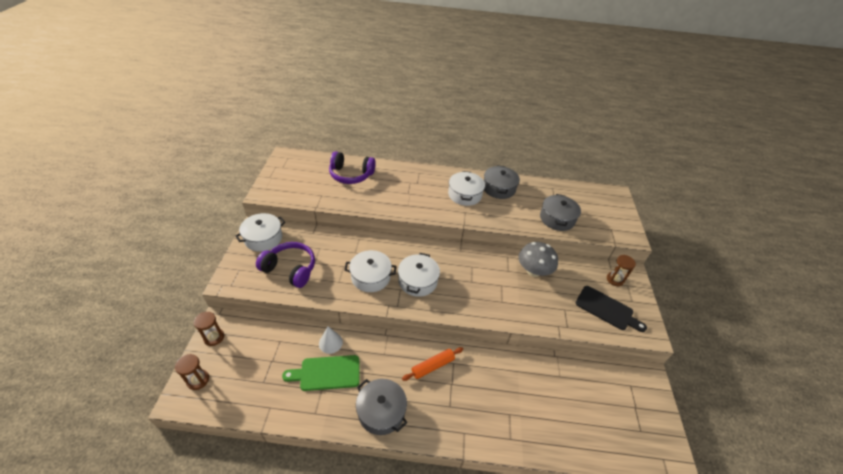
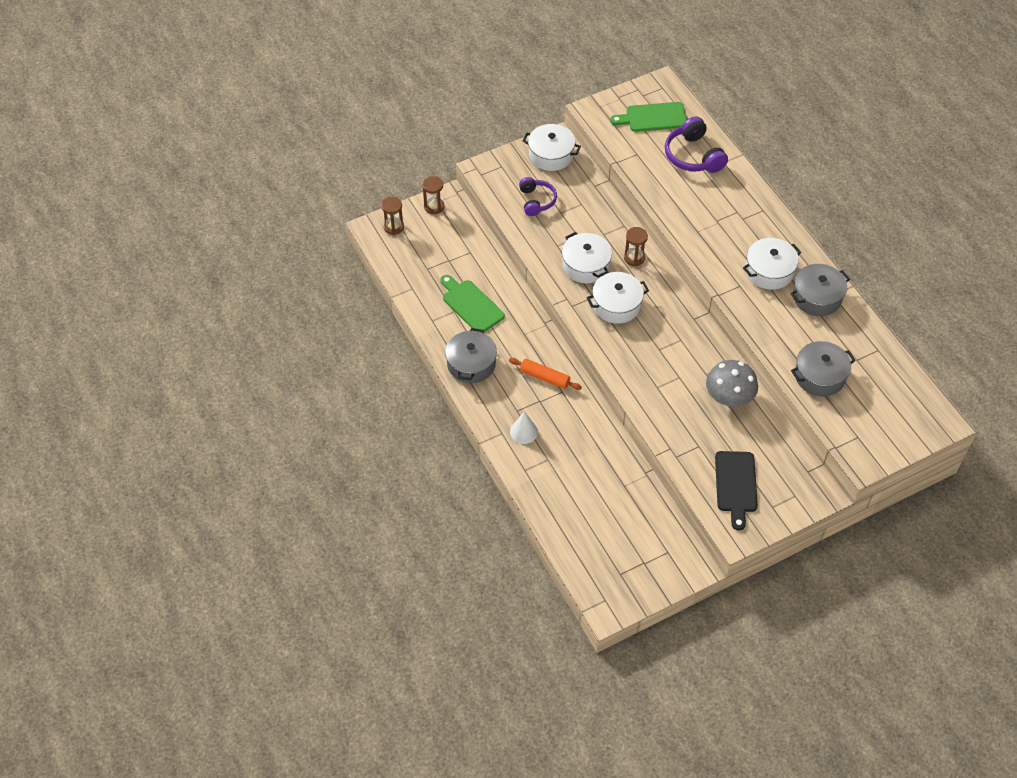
camera: 60 degrees right, 10 degrees up
(290, 269) = (536, 201): purple headphones -> purple headphones, size x0.66
(303, 173) = (653, 117): none -> green cutting board
(330, 343) = (500, 288): white cone -> white cone (524, 432)
(615, 279) = (792, 480): brown hourglass -> brown hourglass (634, 258)

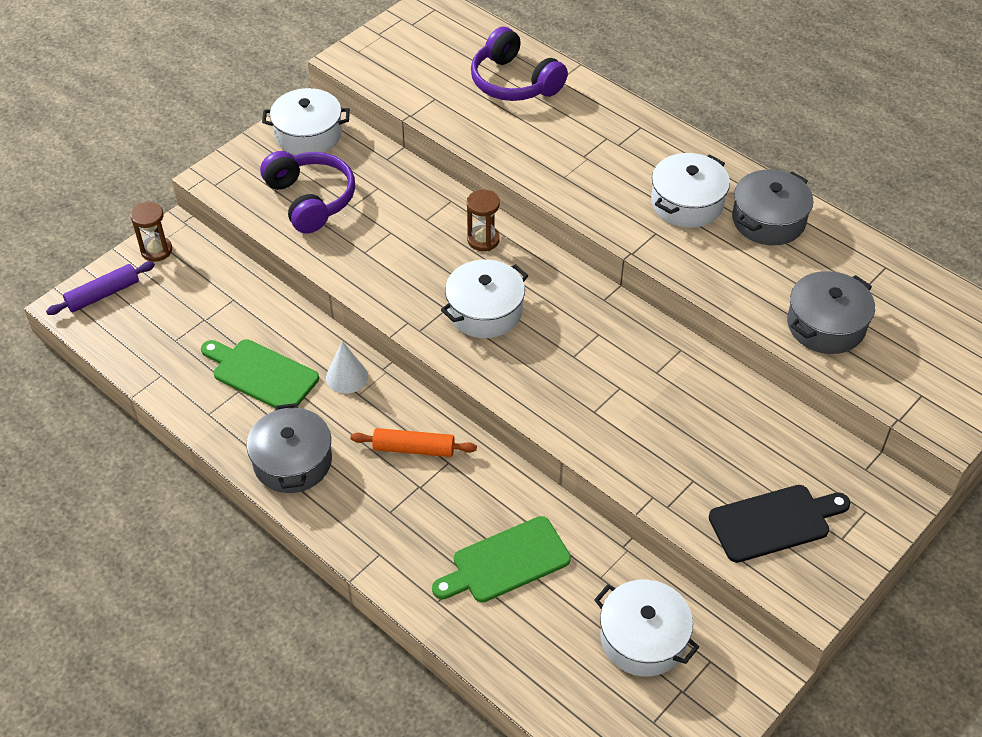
camera: 20 degrees left, 5 degrees down
(394, 227) = (103, 294): brown hourglass -> purple rolling pin
(524, 432) = (413, 541): white cone -> white cone (346, 377)
(536, 201) = (310, 200): purple headphones -> purple headphones, size x1.50
(585, 265) = (417, 268): white pot -> white pot (643, 638)
(653, 117) = (438, 48): green cutting board -> green cutting board (506, 562)
(729, 397) = (704, 395): grey mushroom -> none
(736, 485) = (774, 522): black cutting board -> black cutting board turned 90 degrees counterclockwise

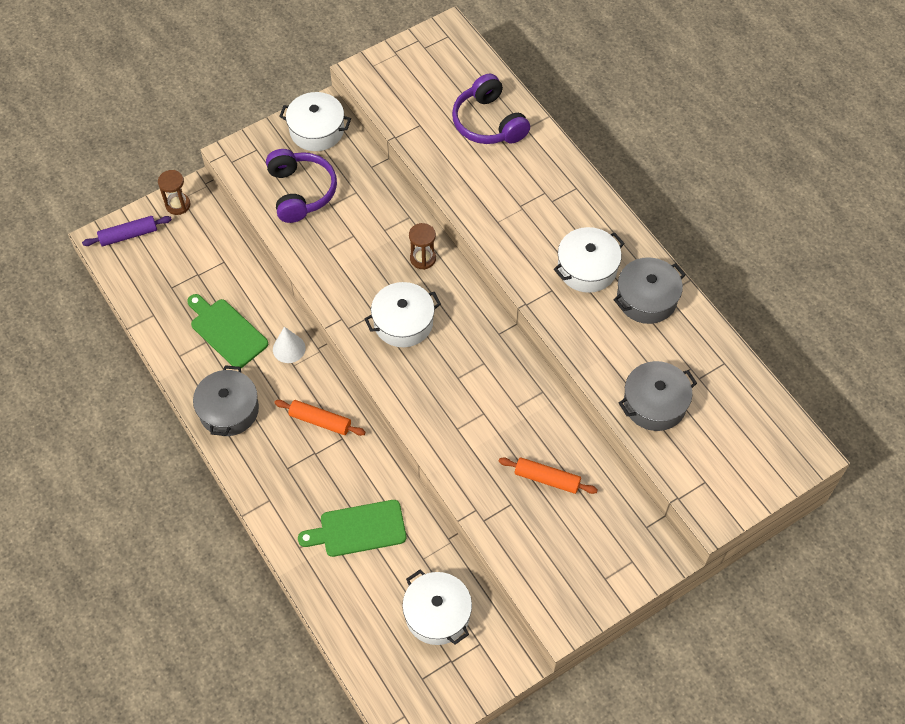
camera: 15 degrees right, 10 degrees up
(725, 443) = (547, 479): none -> orange rolling pin
(774, 522) = (559, 553): black cutting board -> none

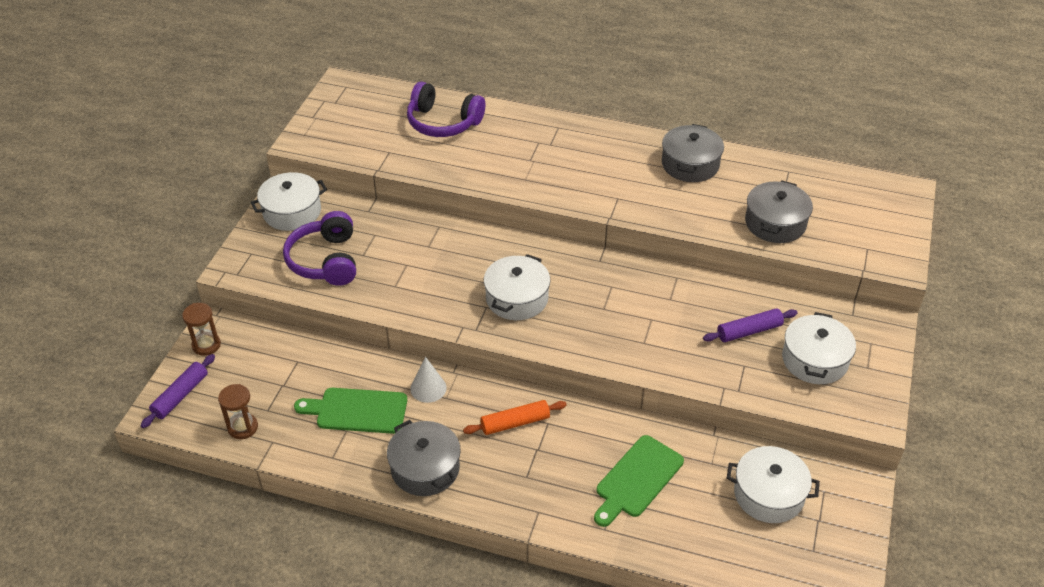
camera: 40 degrees left, 15 degrees down
(301, 192) = (325, 260): purple headphones -> purple headphones turned 135 degrees counterclockwise
(423, 258) = (482, 247): brown hourglass -> brown hourglass (243, 427)
(547, 479) = (749, 331): orange rolling pin -> purple rolling pin
(587, 268) = (626, 170): white pot -> white pot (814, 360)

